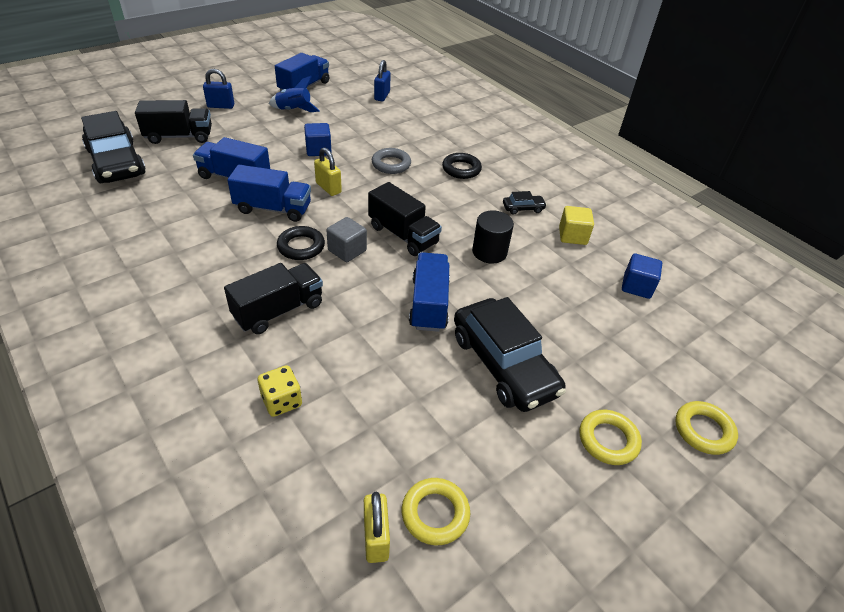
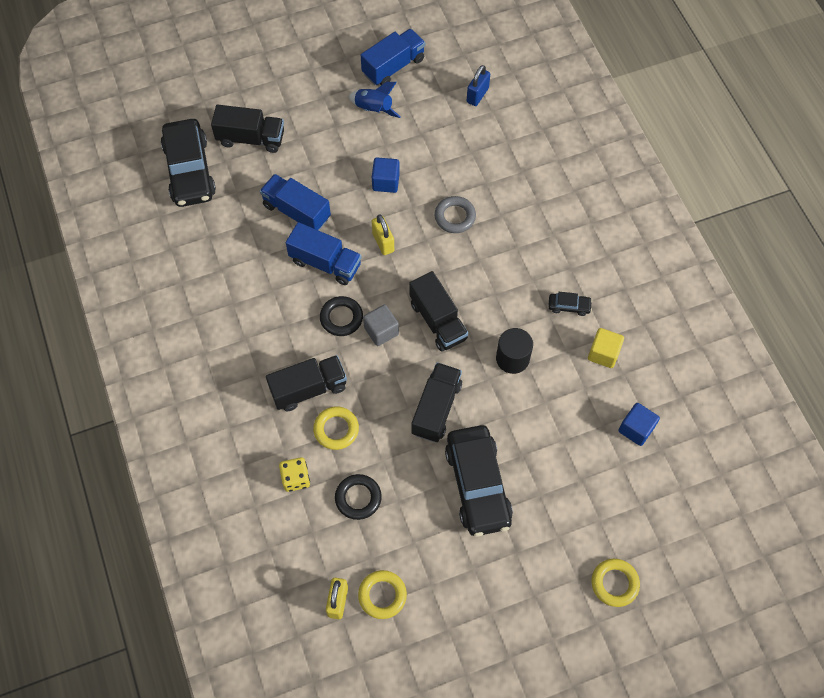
camera: 20 degrees right, 20 degrees up
(221, 106) = (298, 91): blue padlock -> none
(429, 304) = (436, 408): blue truck -> black truck
(461, 169) = (526, 236): black ring -> black ring (358, 498)
(608, 440) = (532, 572): yellow ring -> yellow ring (336, 429)

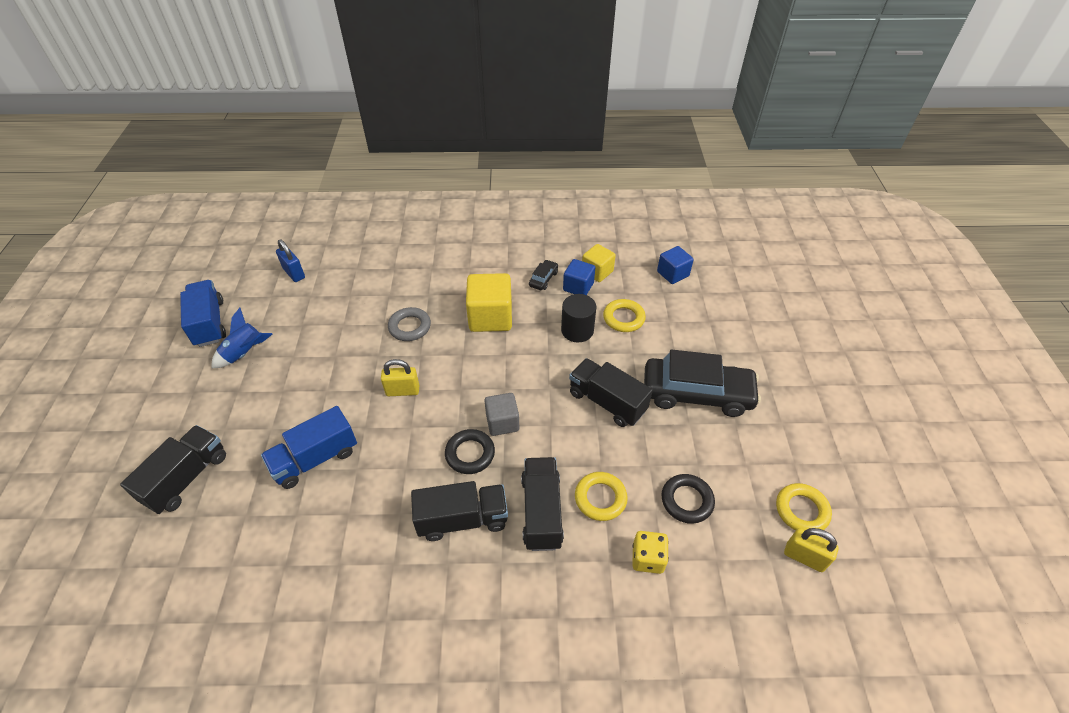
camera: 70 degrees left, 15 degrees down
(189, 170) = (175, 563): black car -> none
(325, 263) = (396, 449): blue truck -> none
(386, 182) = (335, 368): blue cube -> blue cube (578, 287)
(438, 321) = (513, 373): black truck -> black truck (462, 519)
(496, 278) = (490, 317): none -> yellow cube
(614, 583) = (809, 328): yellow ring -> yellow ring (623, 318)

